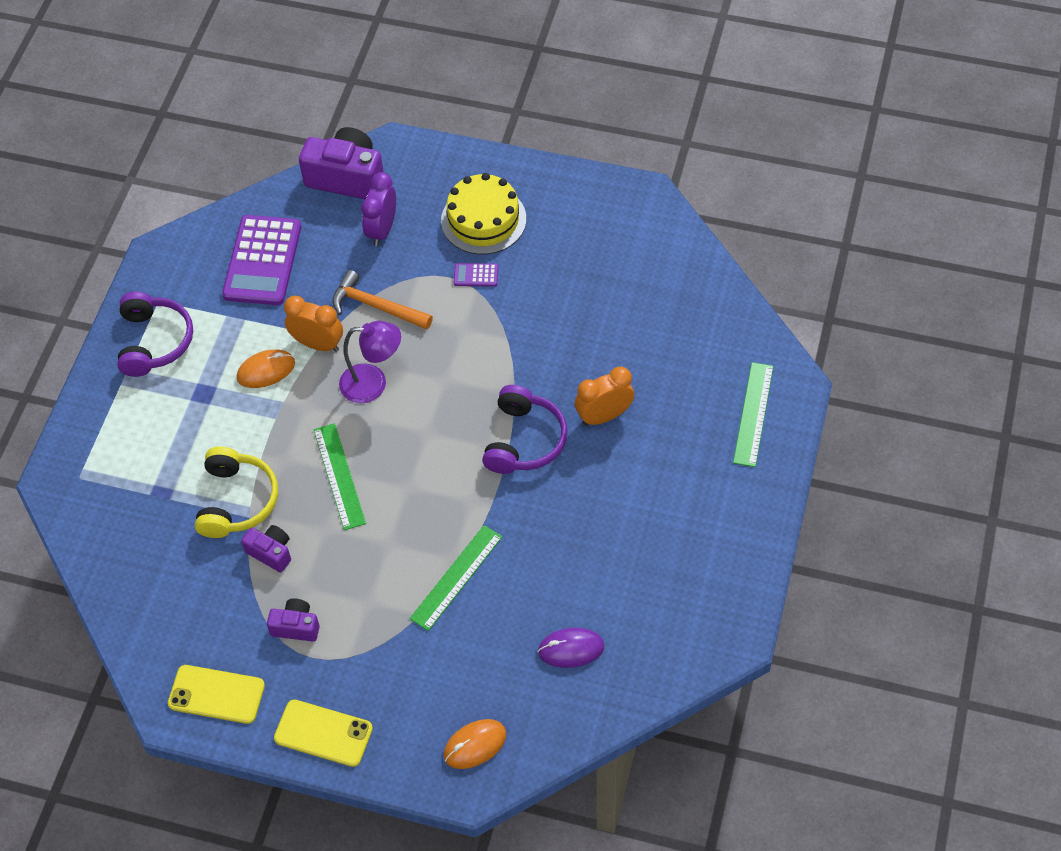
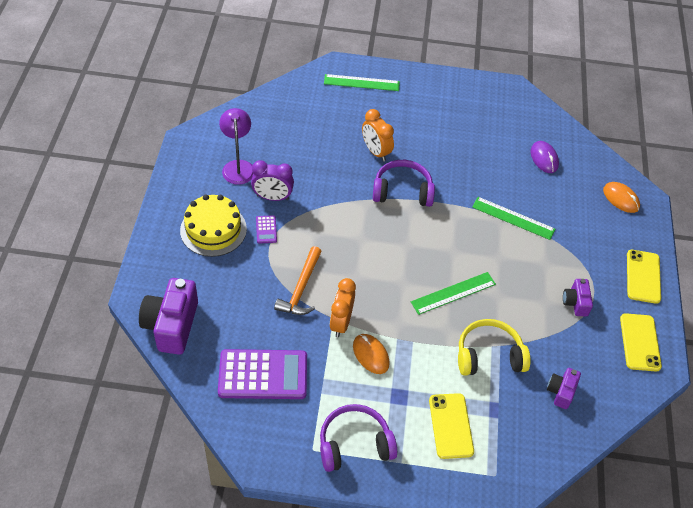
camera: 105 degrees left, 5 degrees down
(152, 441) = (451, 426): none -> yellow phone
(271, 552) = (525, 326): purple camera -> purple camera (561, 392)
(373, 383) = (371, 282): purple lamp -> purple lamp (238, 166)
(382, 230) = (226, 294): purple clock -> purple clock (272, 197)

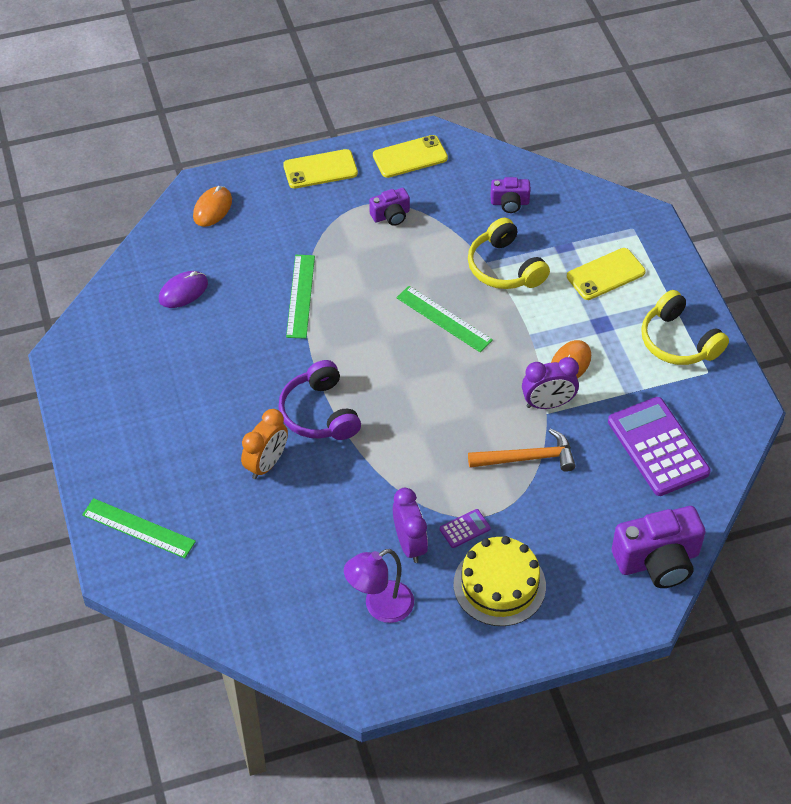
camera: 110 degrees left, 0 degrees up
(341, 323) = (548, 404): orange clock -> purple clock
(354, 444) = (678, 341): purple headphones -> yellow headphones
(361, 83) = (138, 528): green ruler -> green ruler turned 45 degrees counterclockwise

